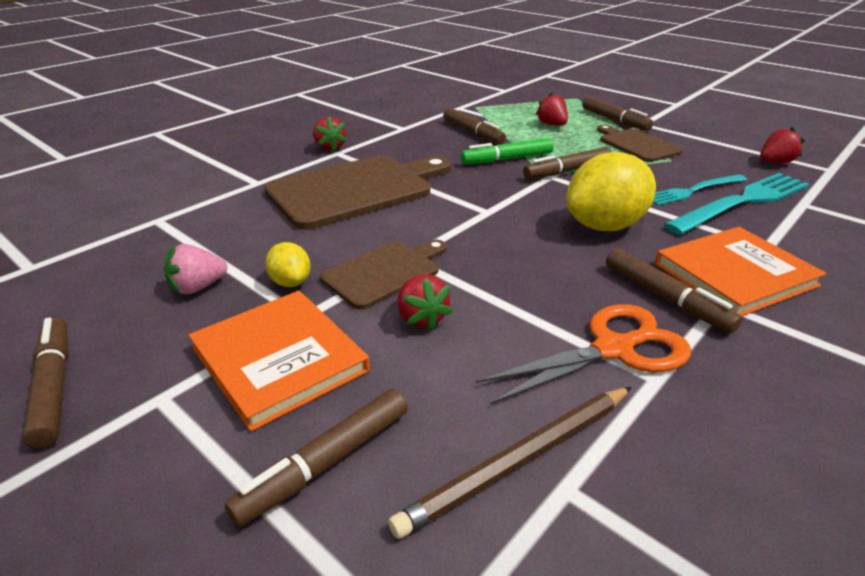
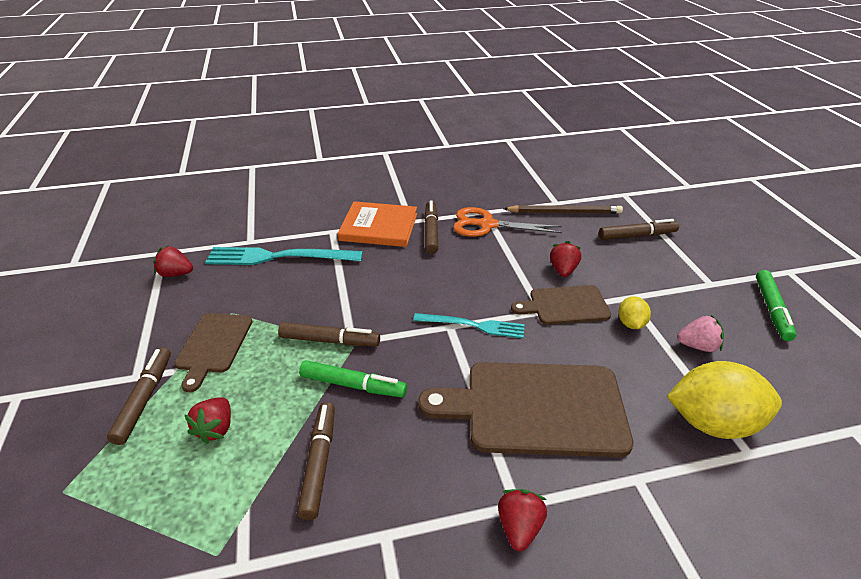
camera: 145 degrees left, 5 degrees up
(53, 387) = (772, 310): brown marker -> green marker
(279, 359) = (648, 279): orange book -> none
(604, 226) = (391, 279): yellow lemon -> yellow lemon (712, 422)
(693, 191) = (285, 278): turquoise fork -> turquoise fork (473, 325)

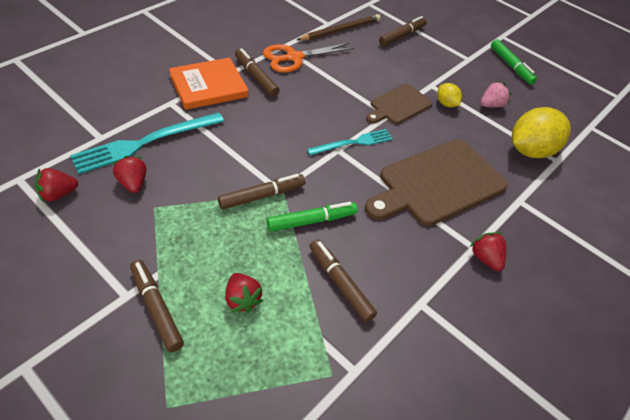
camera: 40 degrees left, 10 degrees up
(213, 346) = (169, 240): brown cutting board -> none
(563, 270) = (376, 79): red strawberry -> red strawberry (133, 183)

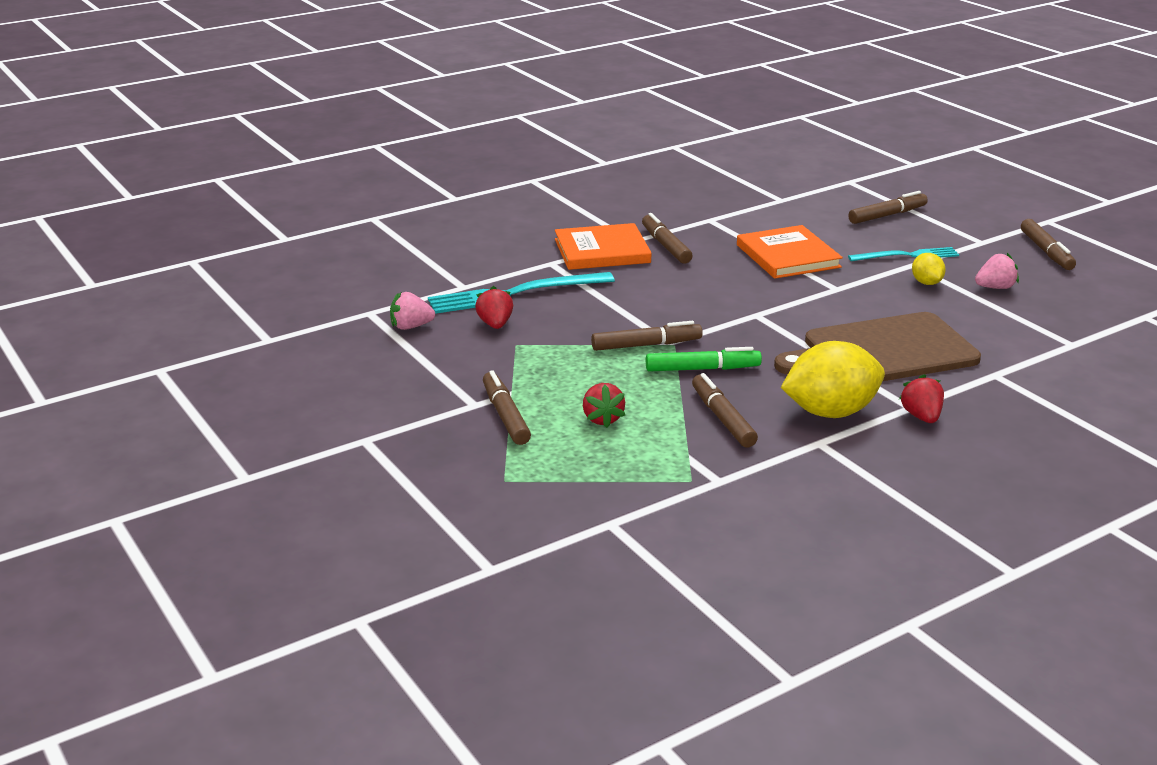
camera: 20 degrees right, 20 degrees down
(58, 194) = (411, 327): red strawberry -> pink strawberry
(294, 58) = (722, 230): orange scissors -> none
(340, 30) = (797, 207): brown pencil -> none
(346, 82) = (787, 256): none -> orange book
(353, 143) = (779, 310): turquoise fork -> turquoise fork (907, 256)
(399, 105) = (855, 281): brown cutting board -> none
(511, 66) = (1046, 251): green marker -> brown marker
(530, 151) = (1034, 332): yellow lemon -> yellow lemon (830, 412)

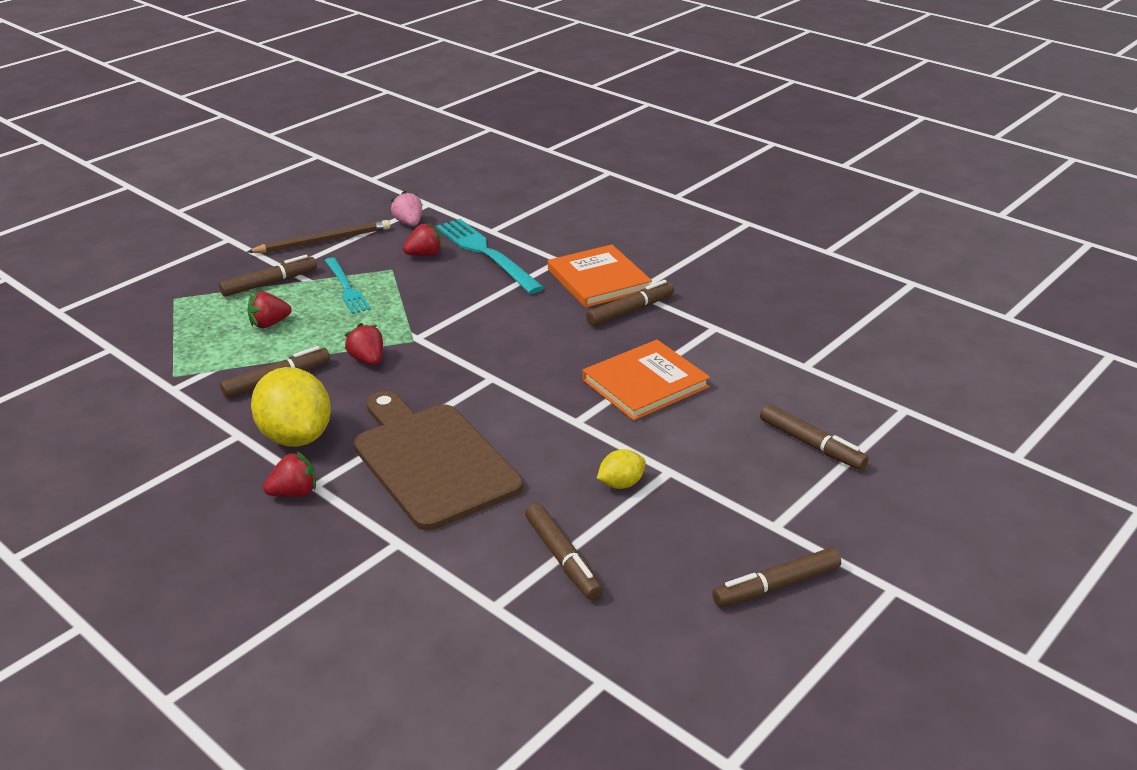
camera: 75 degrees right, 5 degrees up
(419, 378) = (323, 241): none -> brown pencil
(646, 345) = (407, 327): brown marker -> brown marker (563, 558)
(702, 369) = (367, 360): green marker -> red strawberry
(907, 256) = (693, 466): turquoise fork -> turquoise fork (346, 287)
(995, 287) = (633, 539): pink strawberry -> none

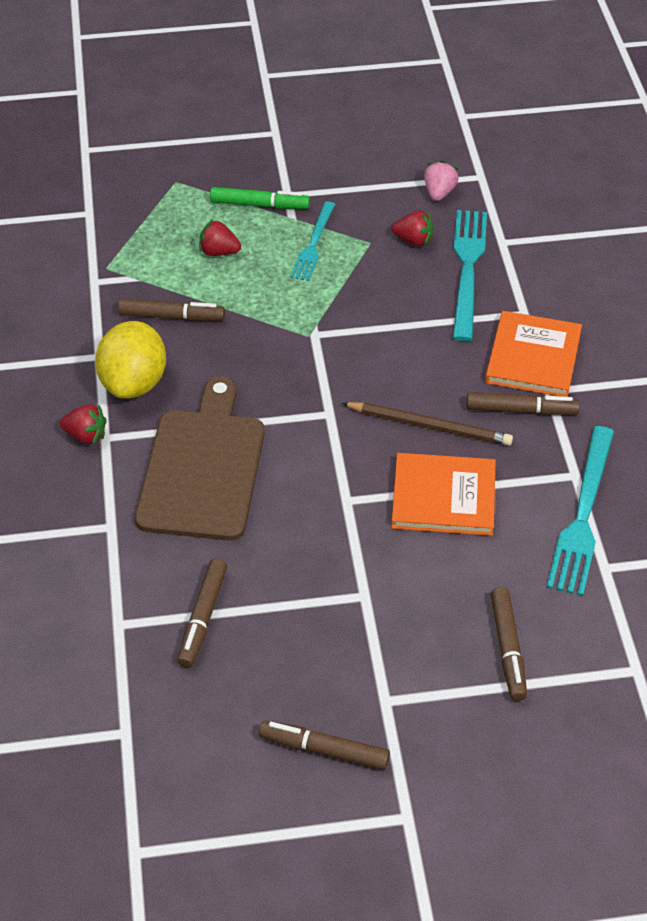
camera: 40 degrees right, 15 degrees up
(269, 283) = (259, 205): brown marker -> green marker
(323, 241) = (346, 177): brown pencil -> brown pencil (430, 426)
(367, 360) = (254, 336): red strawberry -> none
(621, 484) = (314, 582): yellow lemon -> none
(751, 346) = (582, 515): none -> turquoise fork

